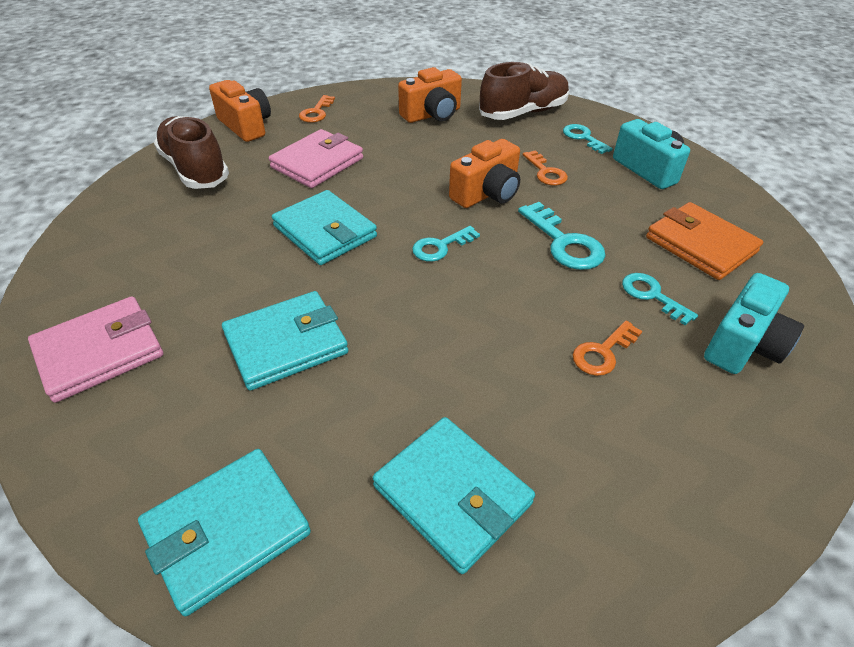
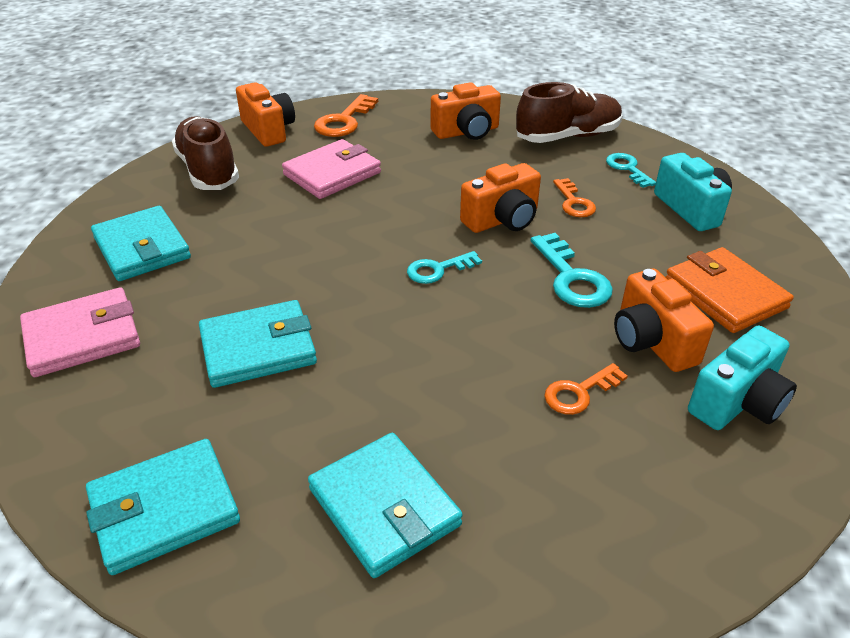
camera: 10 degrees right, 5 degrees down
(316, 112) = (344, 121): orange key -> orange key, size x1.52
(325, 231) = (323, 244): turquoise wallet -> turquoise wallet (142, 248)
(651, 295) = (651, 341): turquoise key -> orange camera

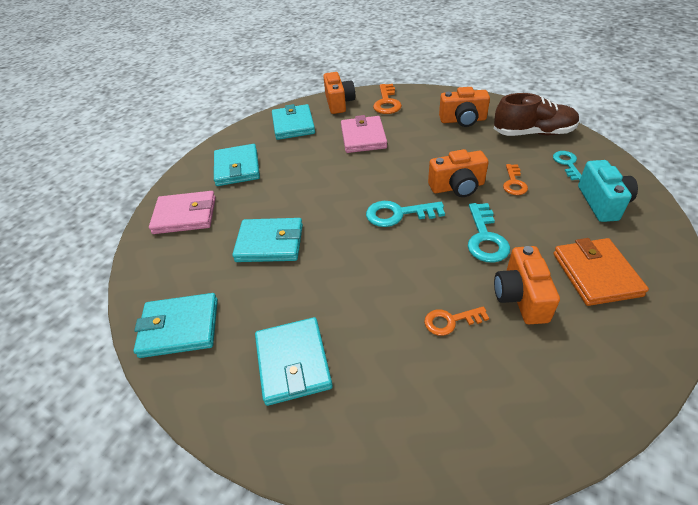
camera: 25 degrees right, 5 degrees up
(208, 171) = (293, 125): brown shoe -> turquoise wallet
(332, 173) = (363, 137): pink wallet -> pink wallet turned 75 degrees counterclockwise
(344, 121) = (387, 102): orange key -> orange key turned 45 degrees counterclockwise
(438, 270) = (398, 214): turquoise key -> turquoise key, size x1.52
(738, 402) = (564, 359): turquoise camera -> none

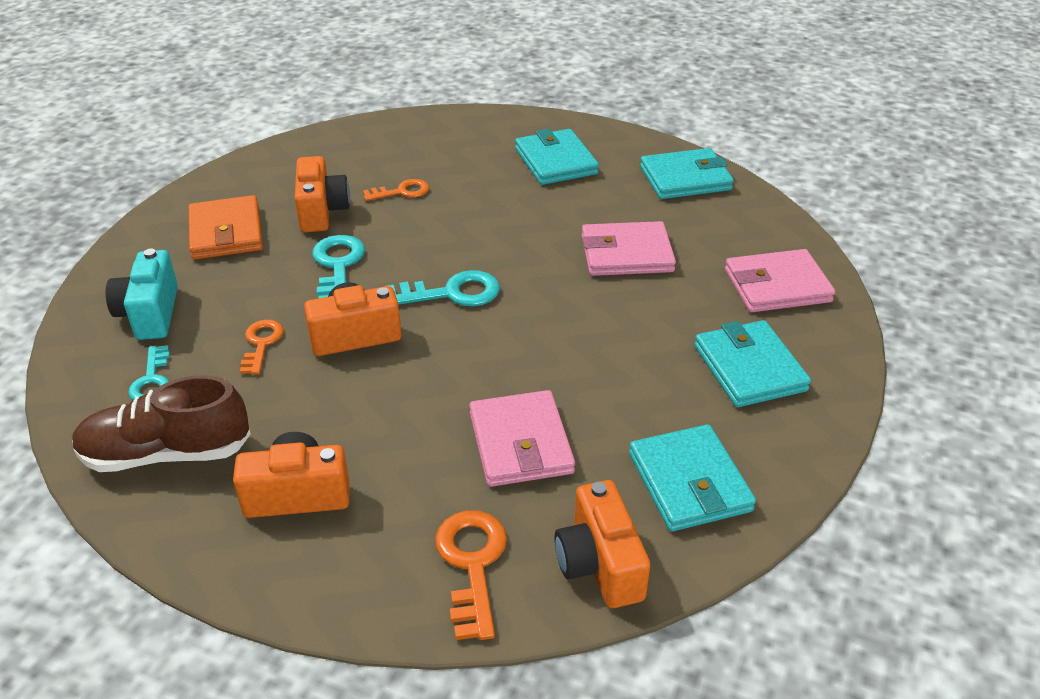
camera: 170 degrees right, 5 degrees down
(270, 243) = (626, 254): turquoise wallet -> pink wallet

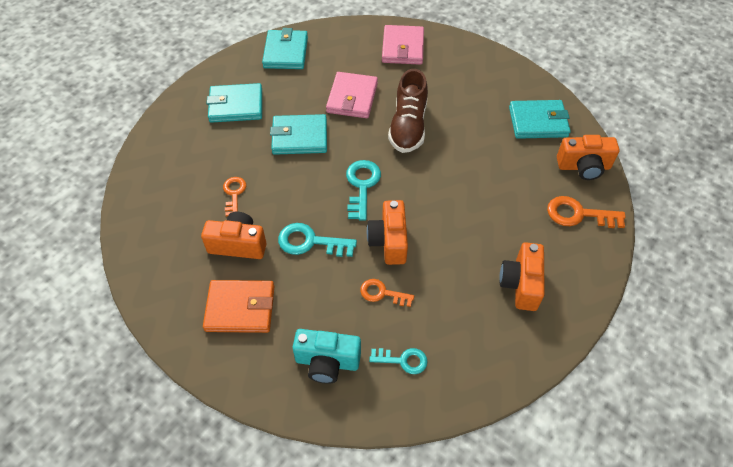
camera: 75 degrees left, 15 degrees up
(166, 453) = (475, 352): brown shoe -> brown shoe (408, 126)
(521, 443) = (500, 179): pink wallet -> none
(749, 368) = (464, 78): turquoise wallet -> turquoise wallet (299, 137)

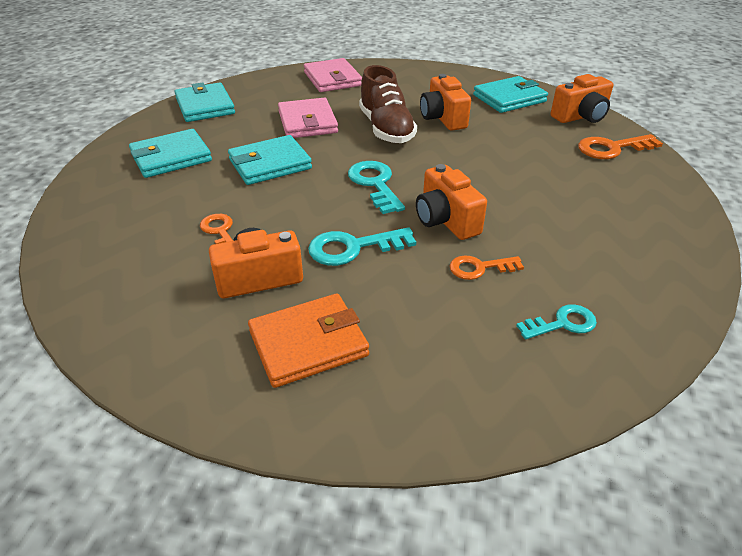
camera: 25 degrees left, 15 degrees down
(327, 362) = (472, 360): turquoise camera -> none
(521, 284) = (616, 214): orange camera -> orange camera (443, 118)

